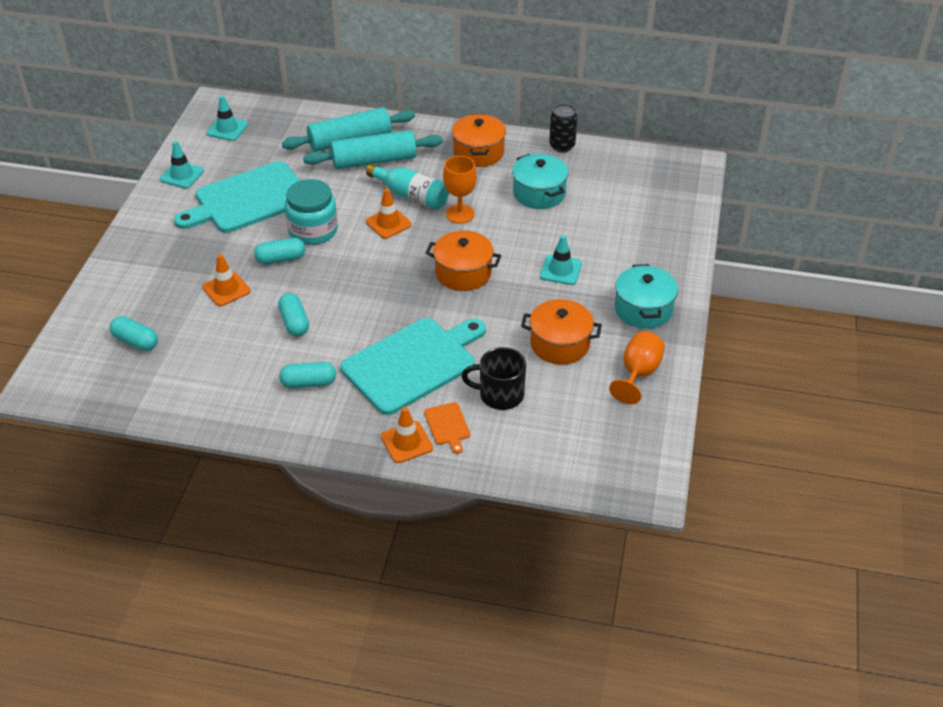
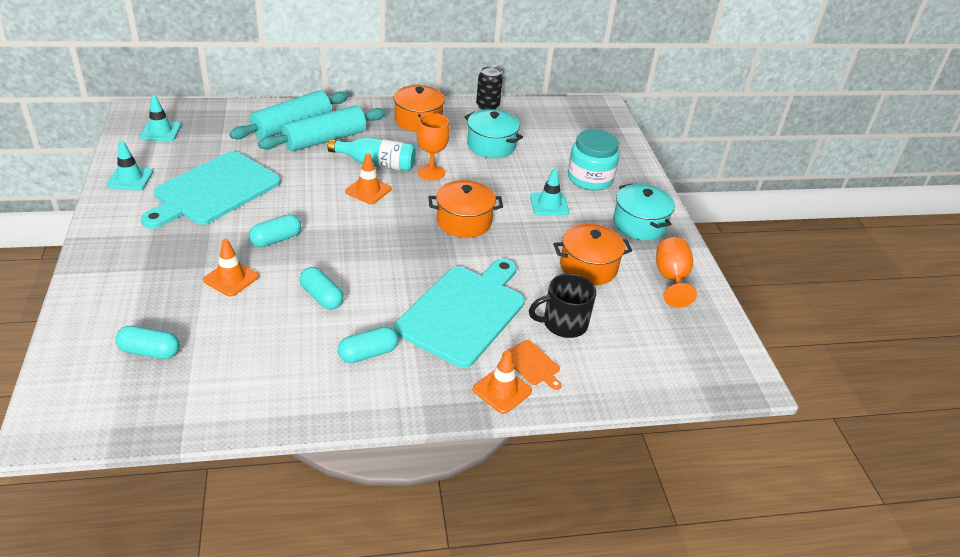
camera: 25 degrees left, 5 degrees down
(313, 230) = (296, 208): turquoise jar -> turquoise jar (590, 178)

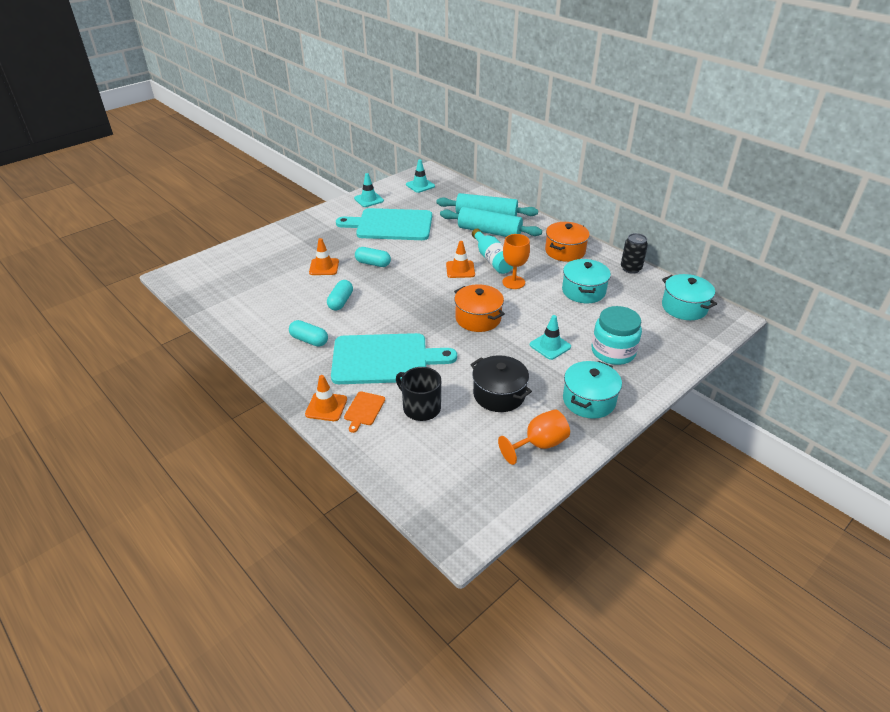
camera: 60 degrees right, 0 degrees up
(149, 351) = (245, 274): turquoise capsule -> none
(569, 115) = (684, 307): none -> turquoise pot
(588, 267) = (499, 394): orange pot -> black pot

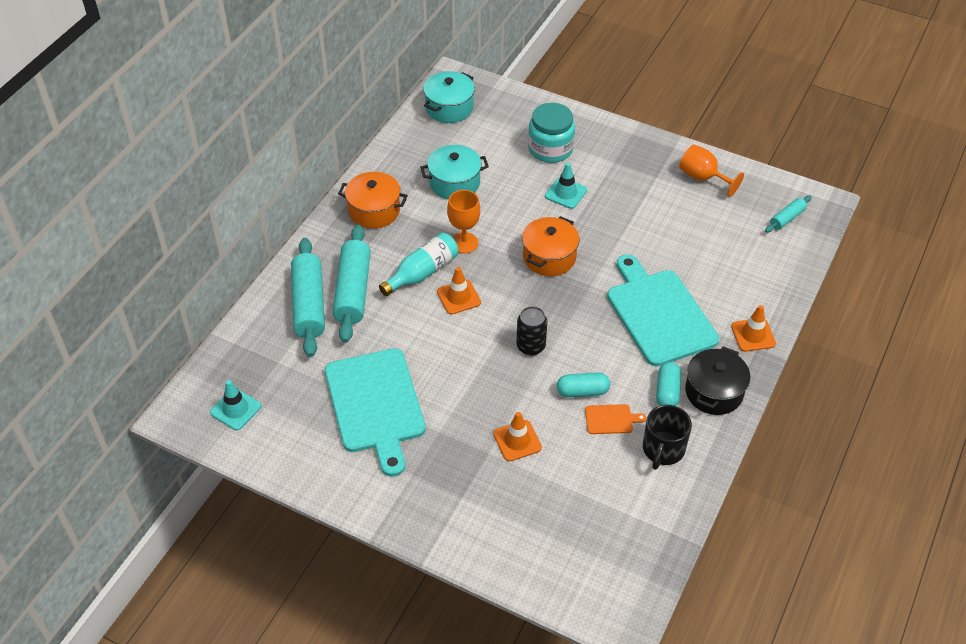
camera: 110 degrees left, 10 degrees up
(364, 410) = (738, 305): orange cutting board -> orange cutting board (611, 419)
(369, 199) = (306, 461): turquoise traffic cone -> none
(373, 263) = (484, 390): turquoise capsule -> none
(421, 408) = (709, 264): black mug -> black mug (663, 449)
(452, 491) = (787, 218): none -> turquoise rolling pin
(499, 394) = (658, 215): black pot -> black pot (714, 392)
(589, 400) = (629, 156): turquoise pot -> none
(631, 268) = (390, 152): black can -> black can (531, 346)

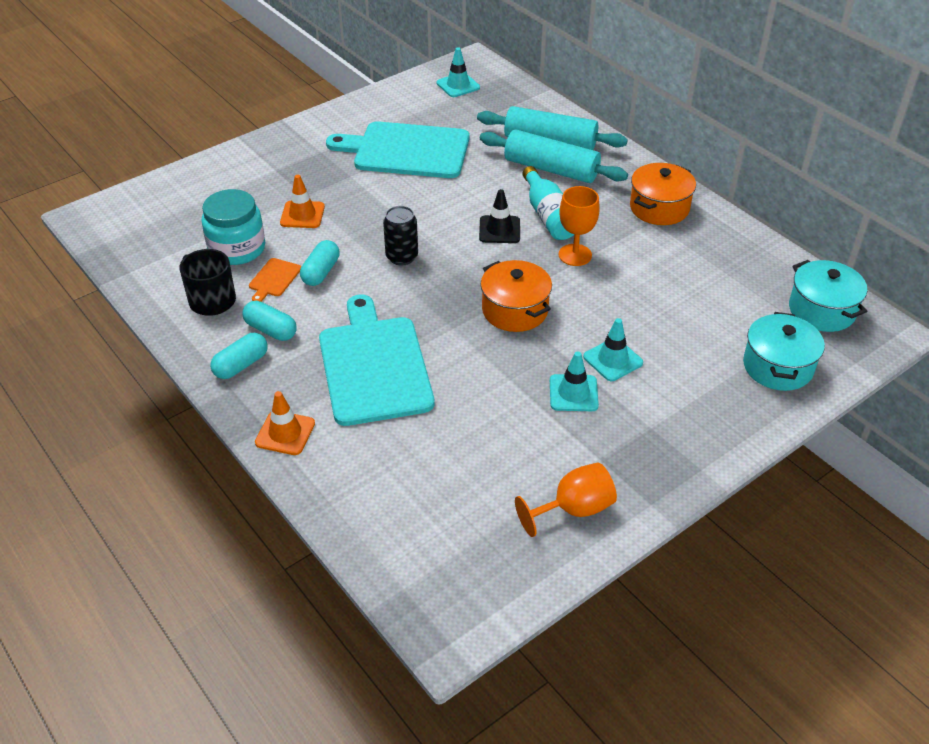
camera: 115 degrees right, 5 degrees down
(454, 183) = (676, 275): turquoise pot -> turquoise pot (778, 366)
(458, 297) = (499, 230): orange traffic cone -> black traffic cone
(550, 149) = (703, 375): turquoise jar -> turquoise jar (237, 249)
(610, 203) = (573, 393): none -> turquoise traffic cone
(659, 314) = (374, 366): turquoise cutting board -> turquoise cutting board turned 105 degrees counterclockwise
(714, 392) = (241, 365): black pot -> turquoise capsule
(787, 218) = (443, 568): turquoise rolling pin -> none

